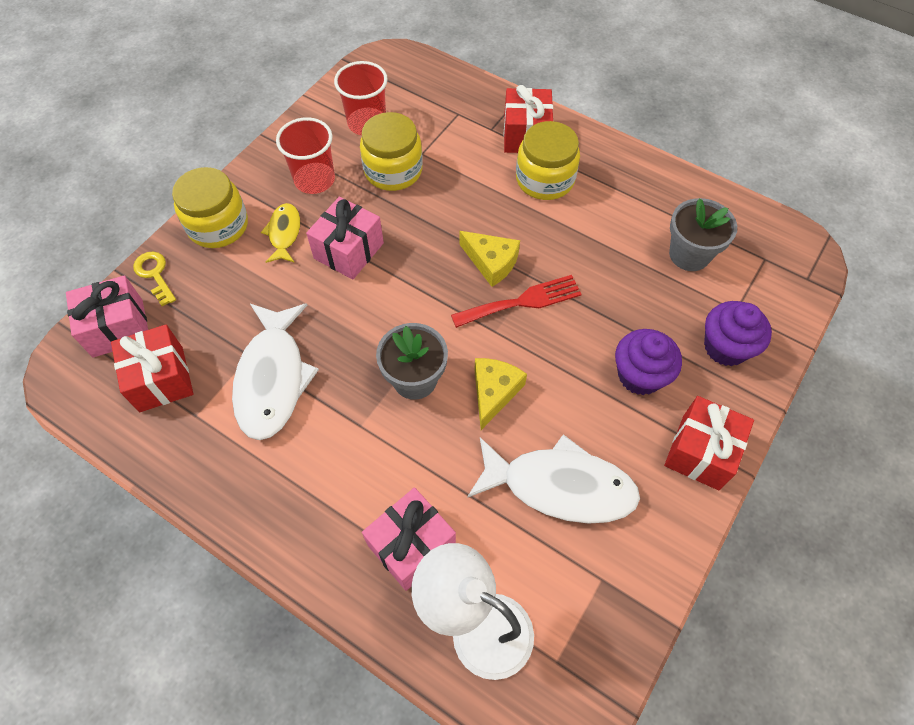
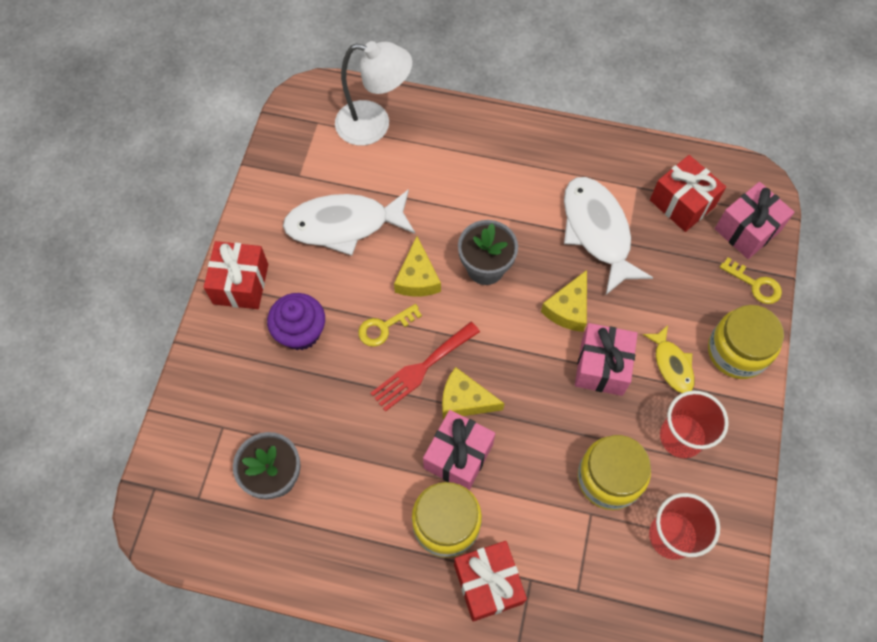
camera: 160 degrees right, 5 degrees up
(350, 310) = (568, 308): none -> yellow cheese
(411, 545) = (435, 155): pink gift -> pink gift (458, 456)
(548, 352) = (384, 327): none -> yellow key
(725, 347) = (229, 384): purple cupcake -> none

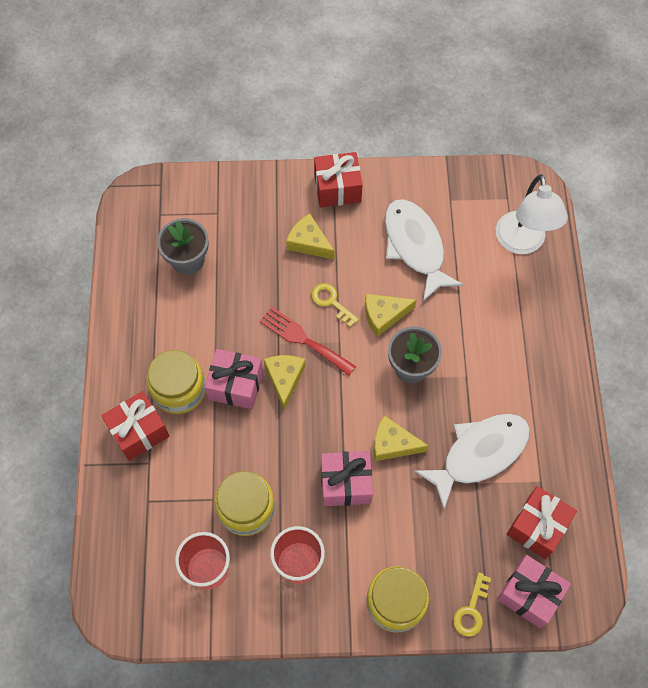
camera: 75 degrees right, 0 degrees up
(300, 332) = (309, 243): purple cupcake -> yellow cheese
(672, 364) = (365, 544): yellow fish -> none

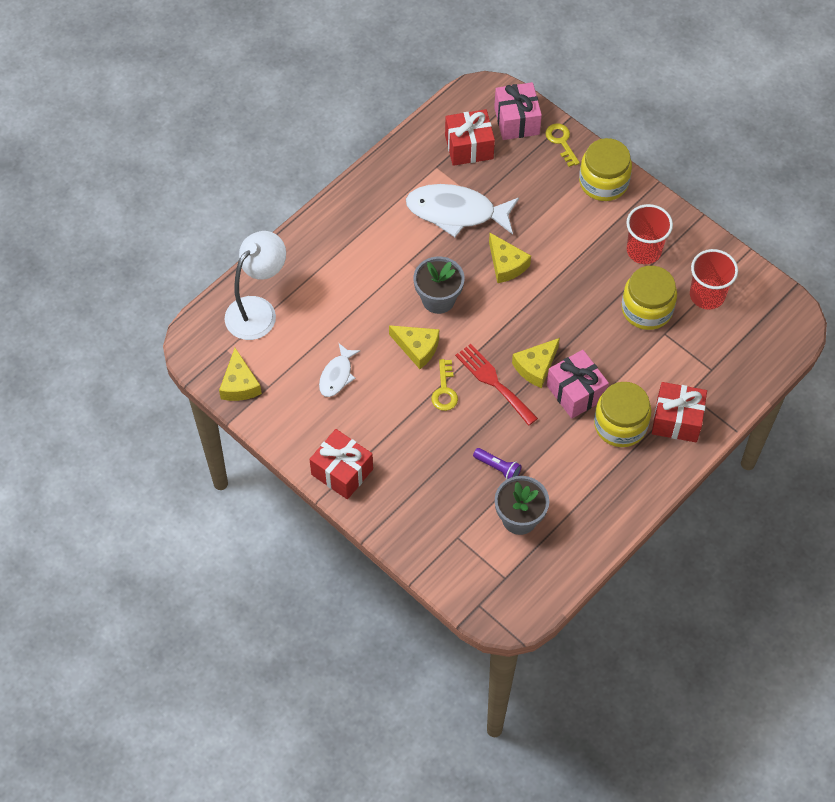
camera: 135 degrees left, 5 degrees down
(237, 281) = (498, 467): none -> purple flashlight
(303, 339) = (493, 382): red fork -> red fork turned 150 degrees clockwise
(309, 243) = (412, 448): yellow cheese -> yellow cheese (239, 384)
(346, 483) = (564, 268): pink gift -> none
(415, 246) = (337, 375): white fish -> white fish, size x0.53
(471, 610) = (561, 142): yellow key -> yellow key turned 90 degrees counterclockwise

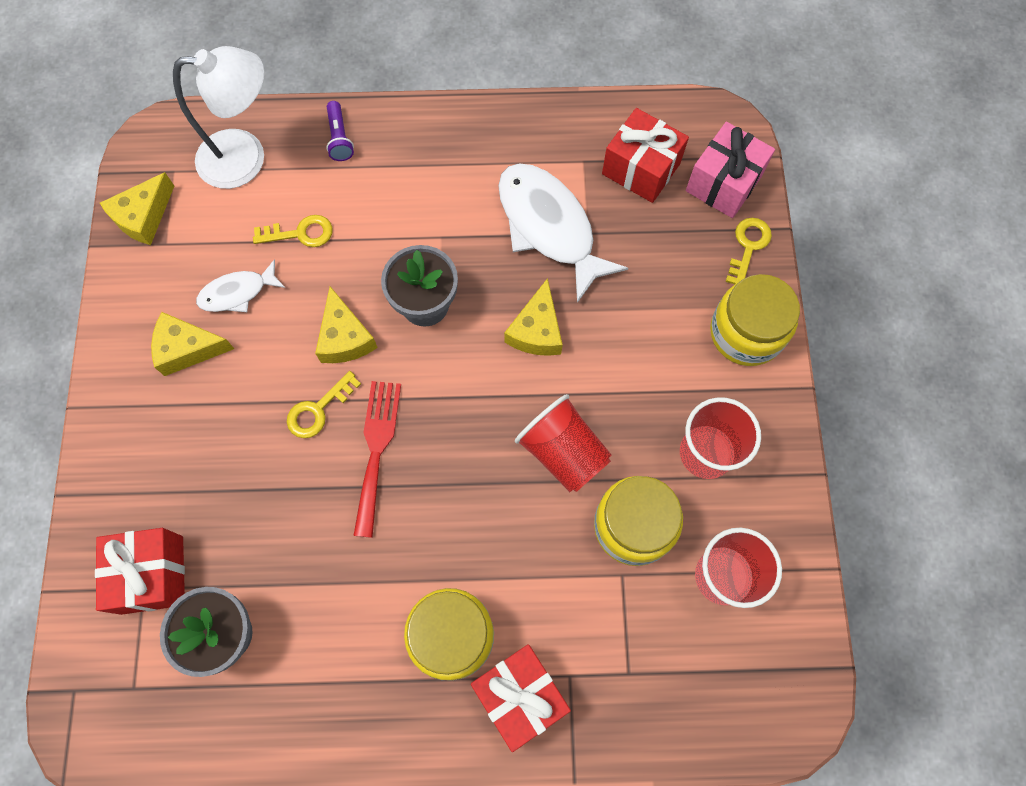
camera: 45 degrees right, 10 degrees up
(334, 321) = (300, 233): none -> yellow key
(342, 472) = (124, 400): red gift -> red gift (152, 574)
(498, 467) = (271, 552): purple flashlight -> purple flashlight (340, 138)
(536, 367) = (438, 475): yellow cheese -> yellow cheese (188, 348)
(575, 392) = (447, 547): pink gift -> none
(581, 306) = (563, 452): none -> red cup

